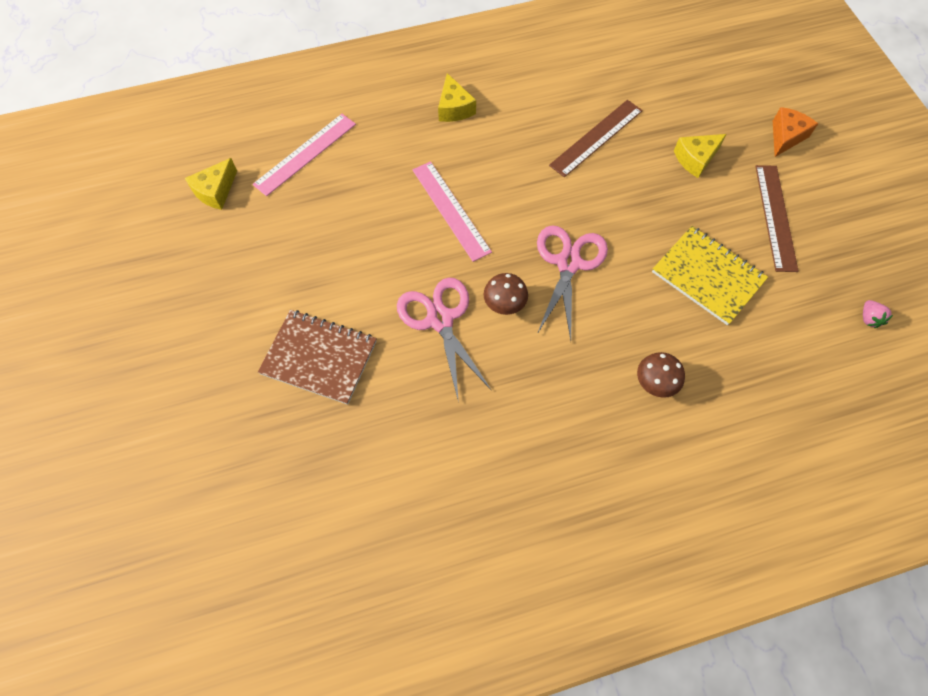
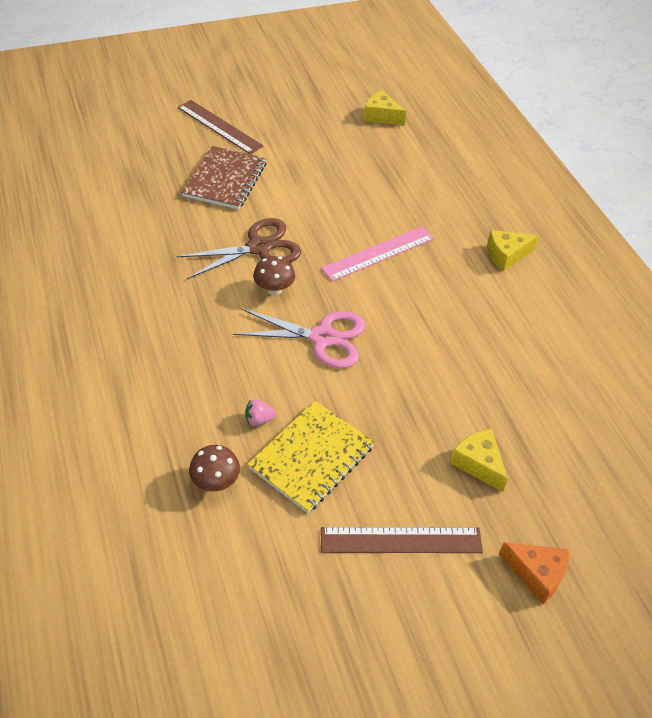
camera: 85 degrees right, 15 degrees down
(305, 154) = (429, 161): pink ruler -> none
(440, 319) = (259, 247): pink scissors -> brown scissors
(596, 137) = (491, 369): brown ruler -> brown ruler (219, 126)
(654, 383) = (185, 398): brown mushroom -> brown mushroom (216, 482)
(869, 318) = (255, 624): pink strawberry -> pink strawberry (259, 419)

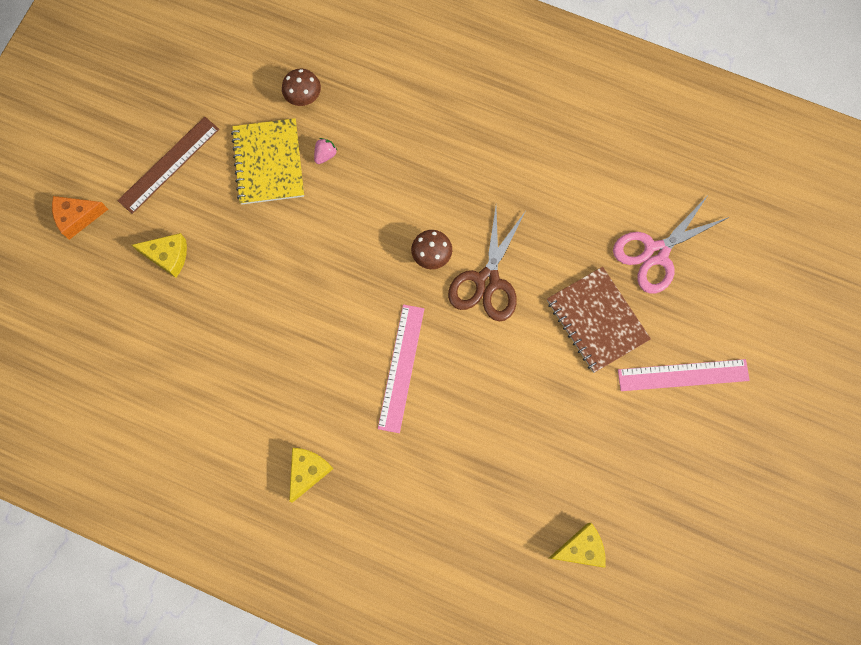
camera: 135 degrees right, 25 degrees up
(219, 126) = (683, 375): brown ruler -> pink ruler
(322, 338) = (355, 250): pink scissors -> pink scissors (656, 253)

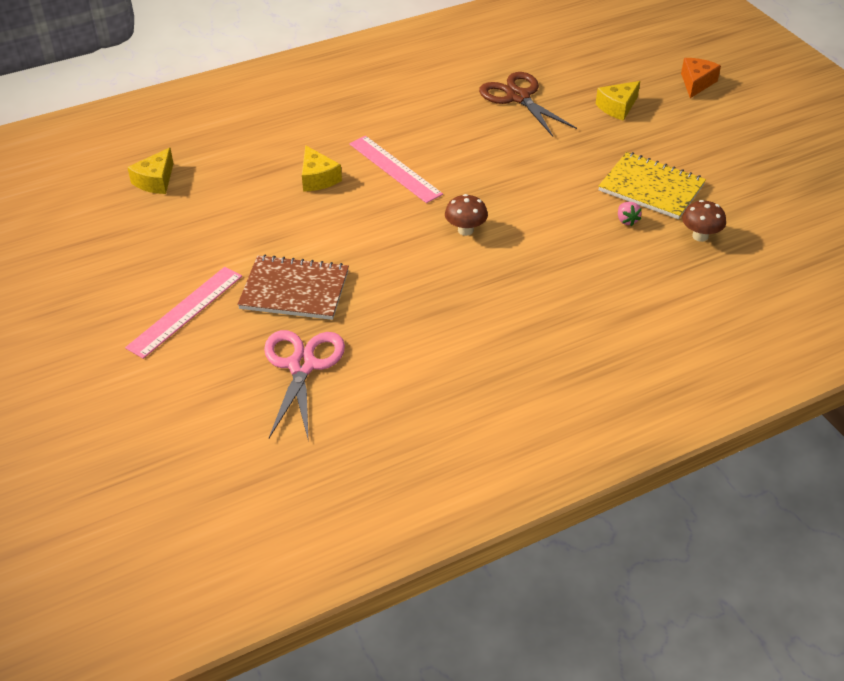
camera: 130 degrees right, 30 degrees down
(169, 164) = (702, 139): brown ruler -> none
(308, 471) = (377, 95): yellow cheese -> yellow cheese (318, 178)
(487, 281) = (406, 248): brown scissors -> brown scissors (518, 97)

